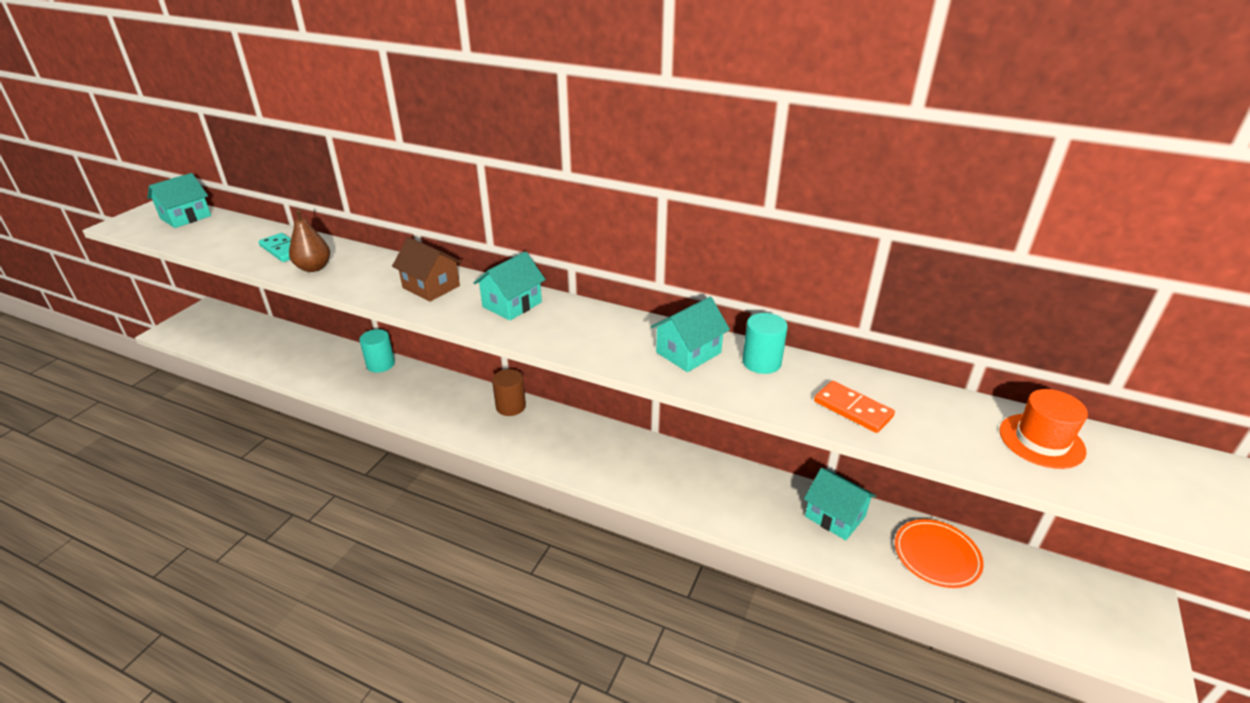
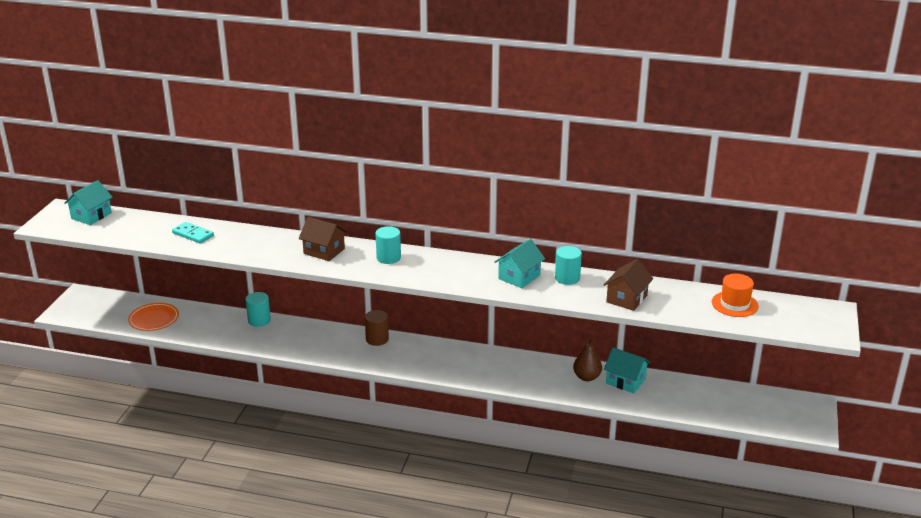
camera: 10 degrees left, 5 degrees down
(314, 268) = (227, 245): brown pear -> brown pear (586, 377)
(512, 304) = (388, 258): turquoise house -> turquoise cylinder
(853, 409) = (626, 299): orange domino -> brown house
(936, 555) = (692, 395): orange plate -> orange plate (154, 319)

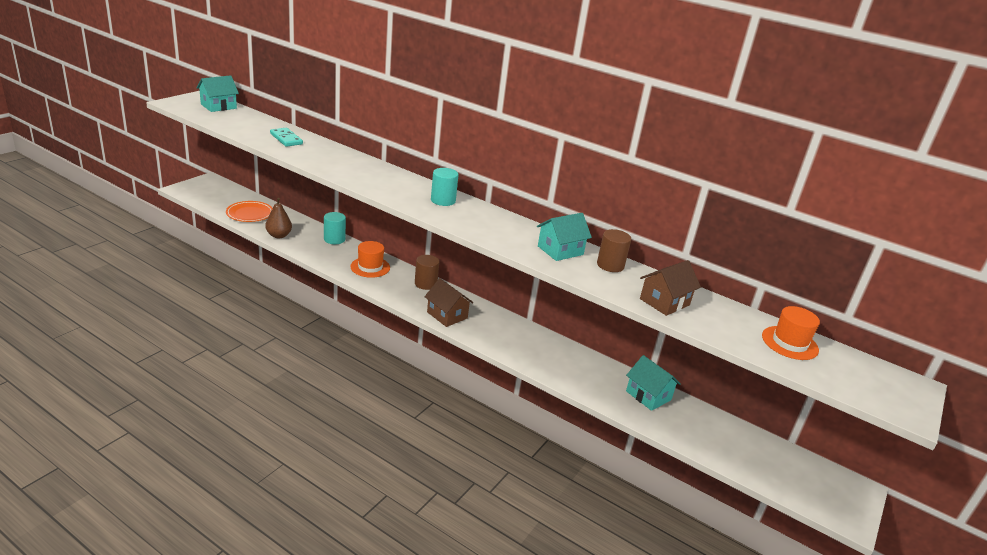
camera: 15 degrees right, 0 degrees up
(314, 339) = (370, 267): none -> orange hat
(324, 251) = (387, 180): brown house -> brown house (447, 315)
(567, 278) = (610, 265): turquoise cylinder -> brown cylinder
(586, 377) = (609, 379): brown pear -> brown pear (279, 235)

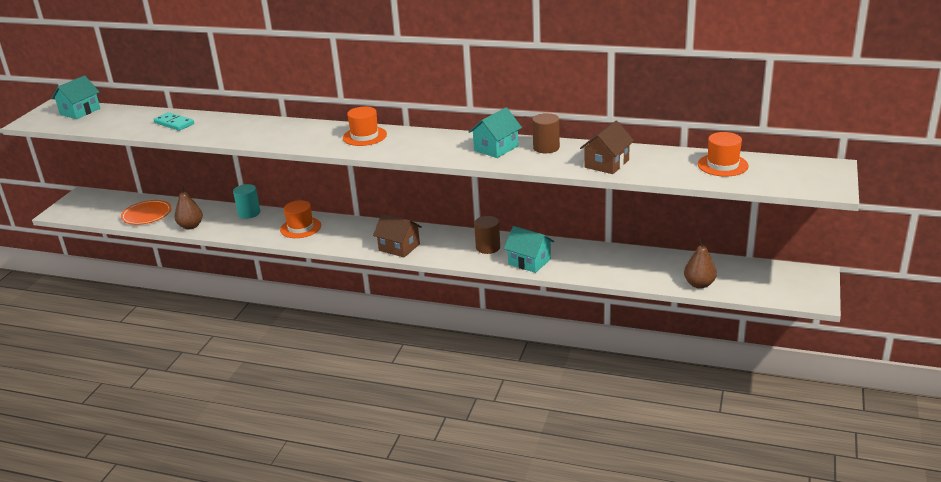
camera: 10 degrees left, 0 degrees up
(425, 284) = (363, 226): brown cylinder -> brown cylinder (488, 247)
(443, 200) = (364, 136): turquoise cylinder -> orange hat
(648, 395) = (614, 258): turquoise house -> turquoise house (529, 262)
(726, 456) = (699, 284): none -> brown pear

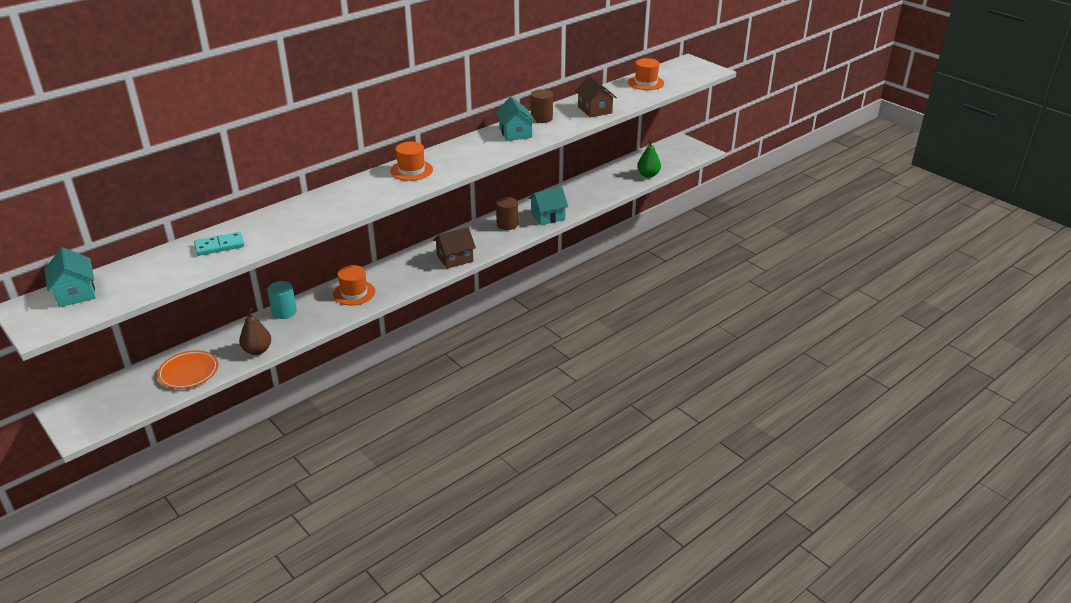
camera: 60 degrees left, 5 degrees up
(699, 284) = (648, 175): brown pear -> green pear

